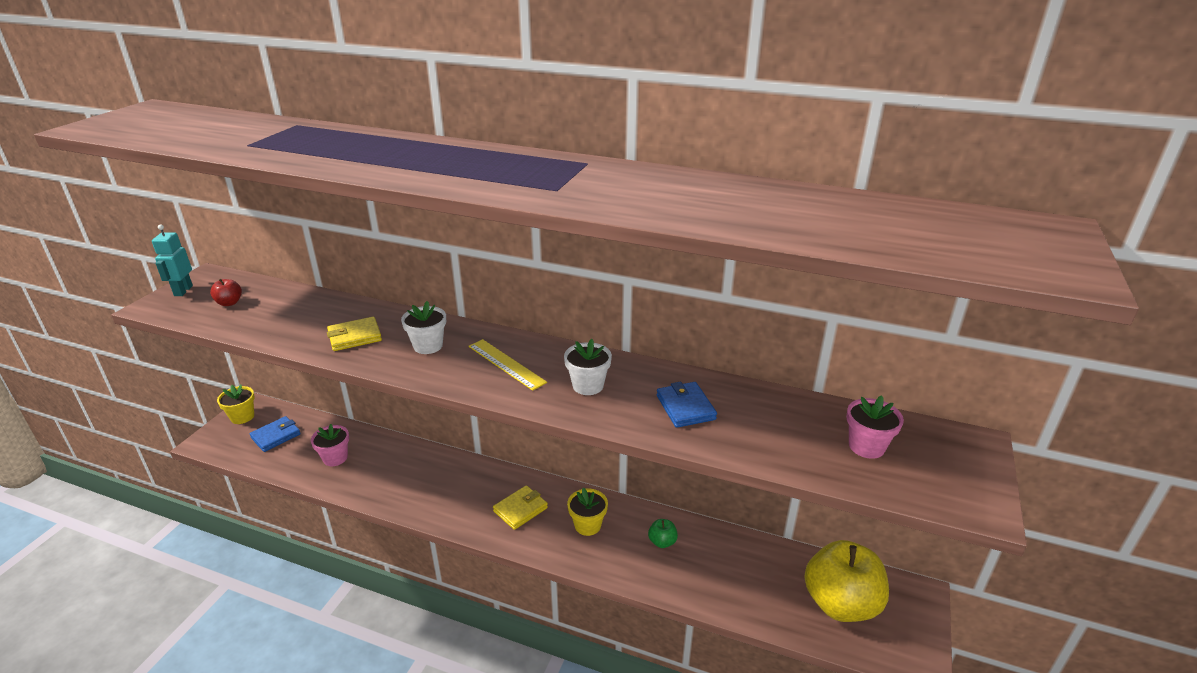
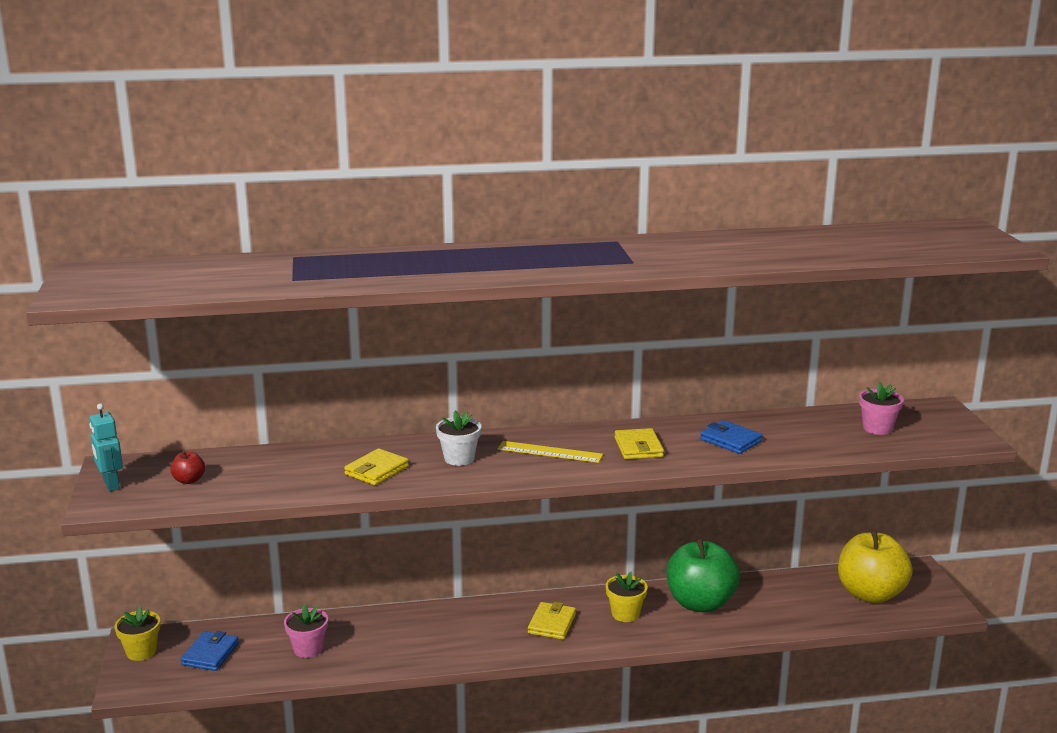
camera: 30 degrees left, 10 degrees down
(588, 385) = (638, 447): white flower pot -> yellow wallet
(662, 542) = (700, 603): green apple -> green apple, size x2.47

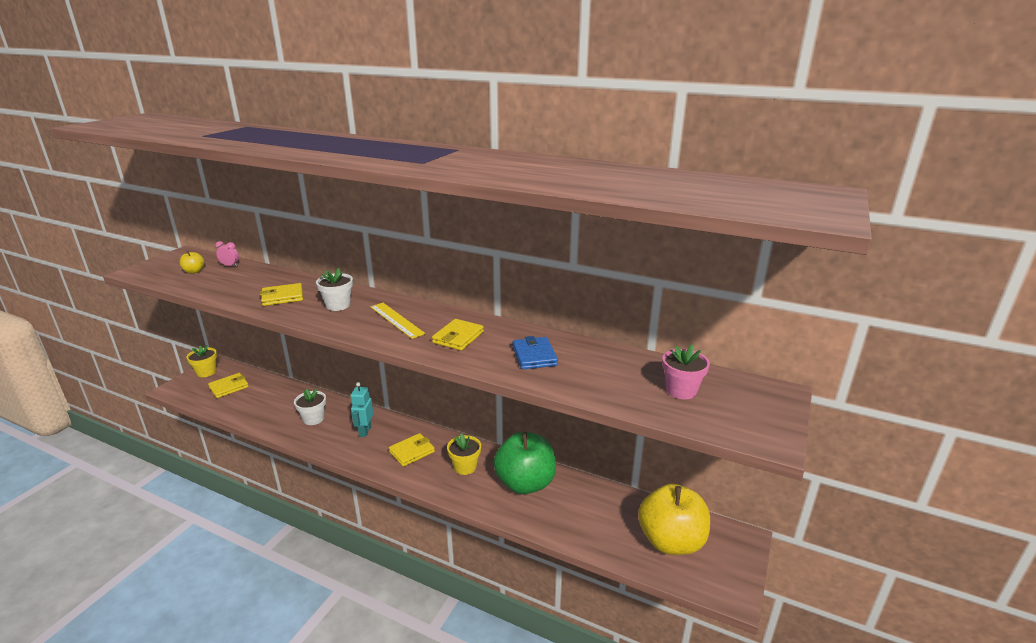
camera: 35 degrees right, 5 degrees up
(111, 485) = (162, 262): turquoise robot -> turquoise robot (365, 431)
(189, 480) = (194, 271): red apple -> yellow apple
(210, 654) = (229, 387): blue wallet -> yellow wallet
(222, 460) = (230, 266): none -> pink clock
(308, 649) = (271, 405): pink flower pot -> none
(387, 640) = (313, 419): none -> white flower pot

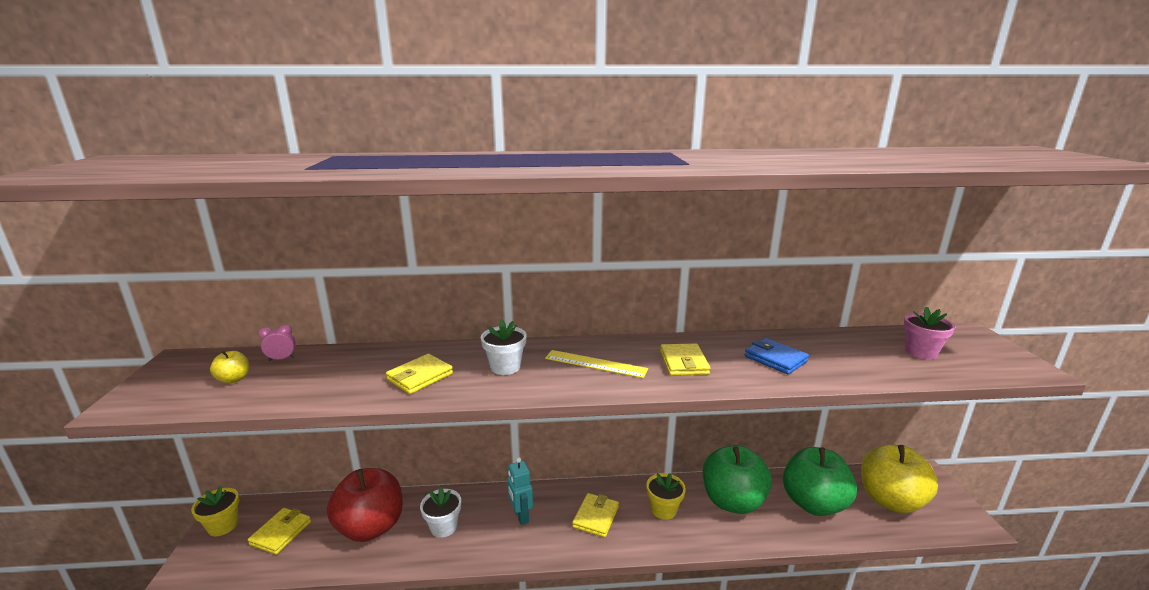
camera: 30 degrees left, 5 degrees down
(275, 402) = (371, 527): none -> red apple
(593, 513) = (813, 503): none -> green apple

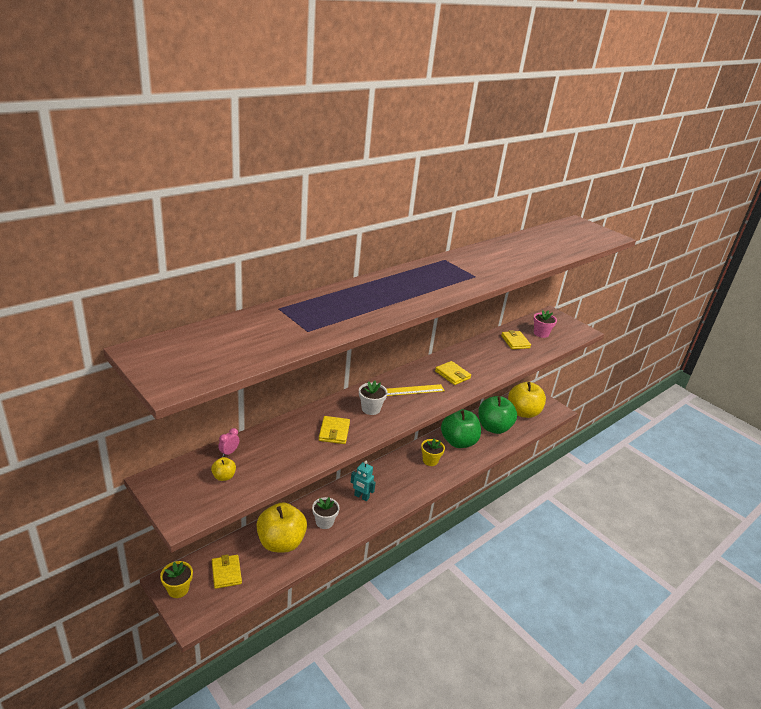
camera: 40 degrees left, 10 degrees up
(371, 527) = (281, 542): red apple -> yellow apple
(596, 517) = (400, 479): yellow wallet -> yellow wallet (515, 342)
(775, 359) = (489, 358): blue wallet -> none

